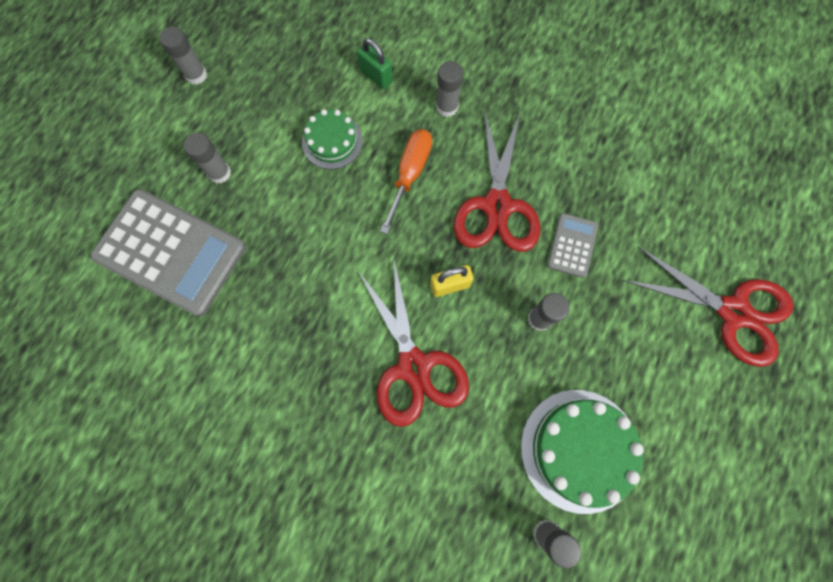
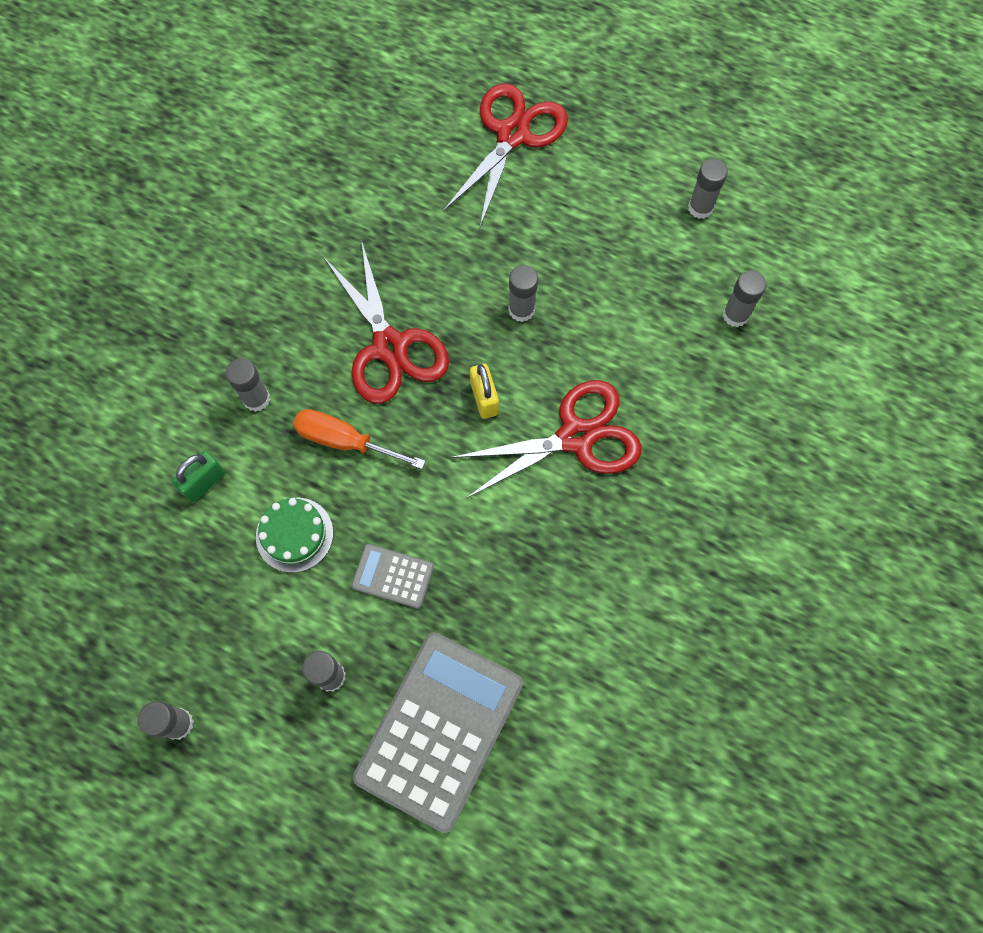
camera: 90 degrees left, 5 degrees down
(497, 206) = (389, 347): red scissors -> red scissors turned 60 degrees clockwise
(572, 245) = (439, 273): grey calculator -> grey calculator (393, 576)
(580, 450) = (654, 281): green cake -> none
(670, 505) = (700, 208): none -> grey glue stick

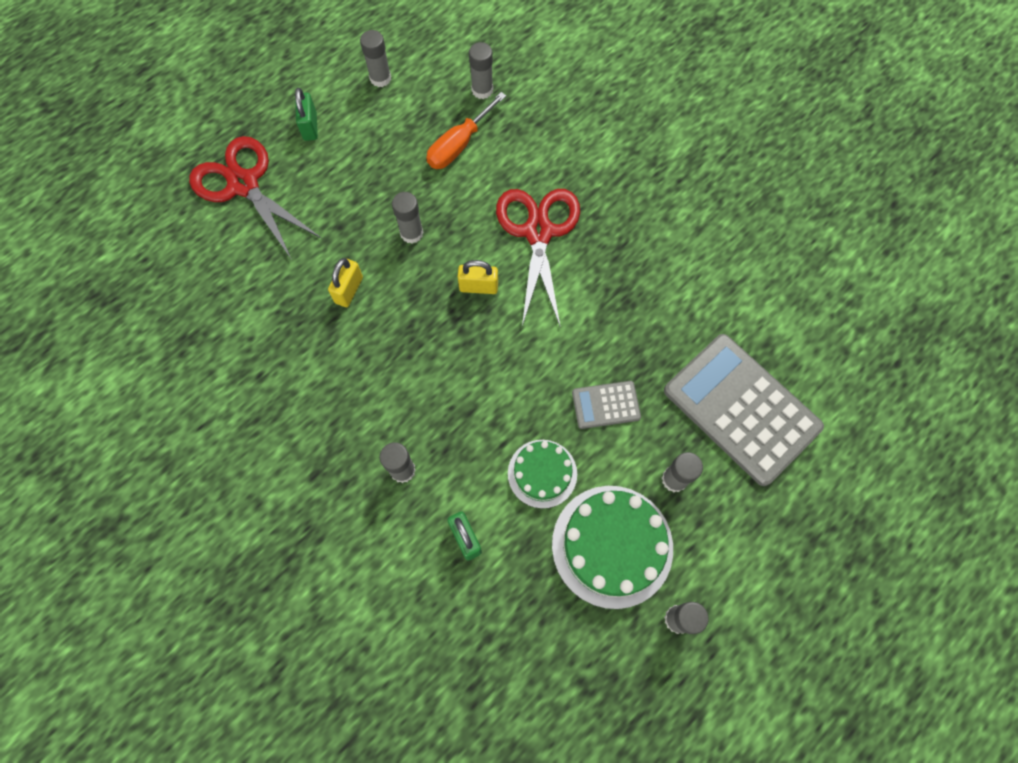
camera: 70 degrees left, 0 degrees up
(237, 631) = (612, 546): none -> green cake
(345, 441) = (473, 407): orange screwdriver -> orange screwdriver (459, 145)
(389, 347) = (401, 344): red scissors -> none
(393, 576) = (606, 405): grey calculator -> grey calculator turned 45 degrees clockwise
(432, 276) = (349, 290): none -> yellow padlock
(607, 166) = (310, 126): none -> green padlock

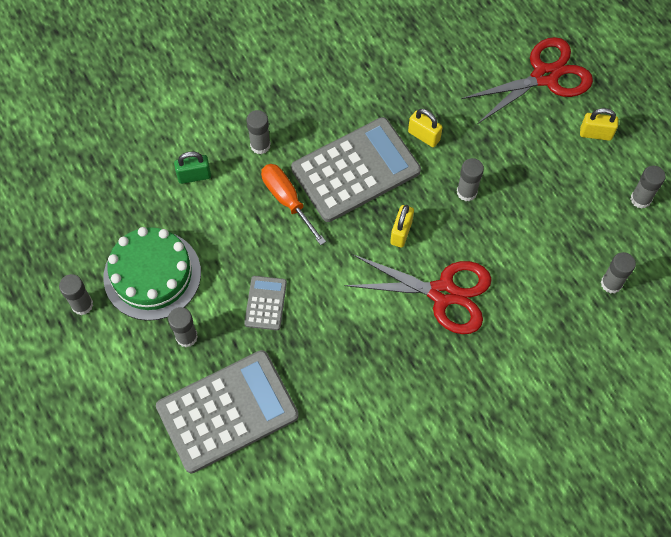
camera: 105 degrees right, 5 degrees down
(310, 126) = (595, 134): green padlock -> yellow padlock
(411, 352) = (355, 170): none -> grey calculator
(459, 145) = (551, 249): orange screwdriver -> orange screwdriver (287, 200)
(542, 473) = (225, 240): green cake -> none

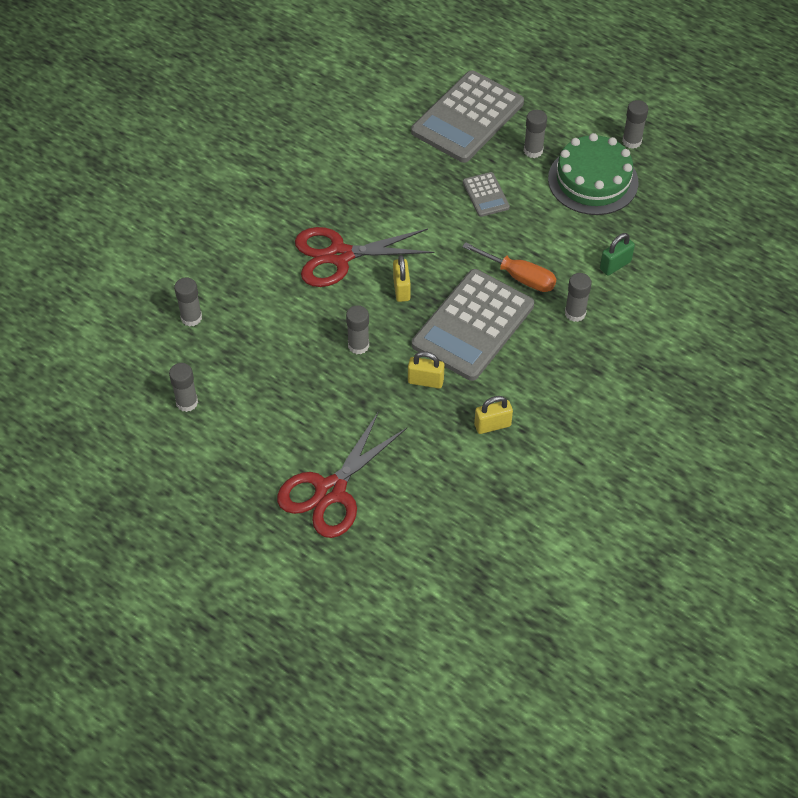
camera: 155 degrees right, 10 degrees down
(595, 134) = (254, 450): yellow padlock -> yellow padlock (492, 425)

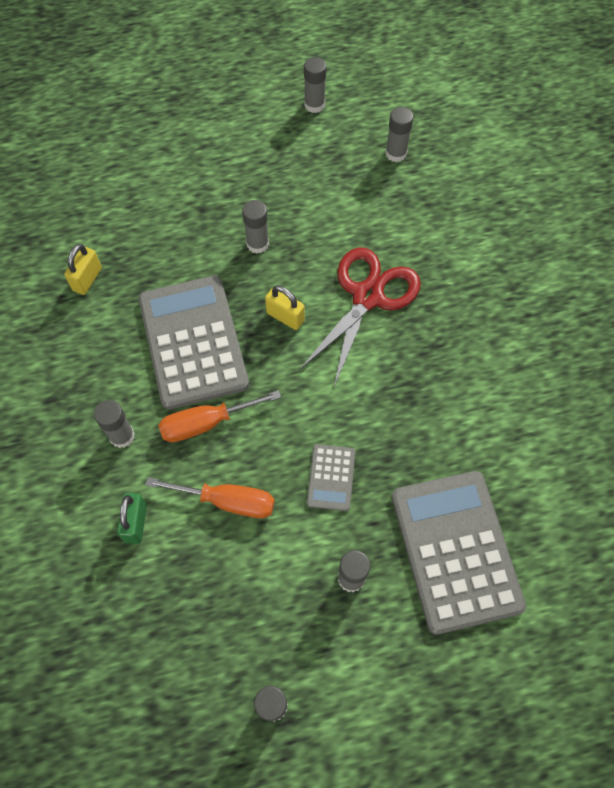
camera: 130 degrees right, 10 degrees up
(330, 491) = (148, 139): red scissors -> none
(425, 381) = (176, 265): yellow padlock -> none
(486, 195) = (331, 477): grey calculator -> grey calculator turned 105 degrees counterclockwise
(554, 232) = (227, 501): none -> orange screwdriver
(593, 180) = (256, 604): green cake -> none

